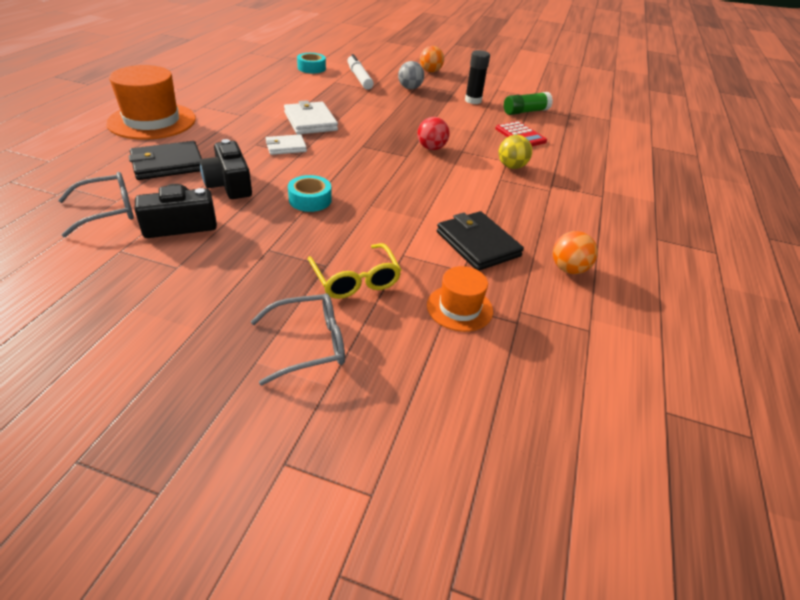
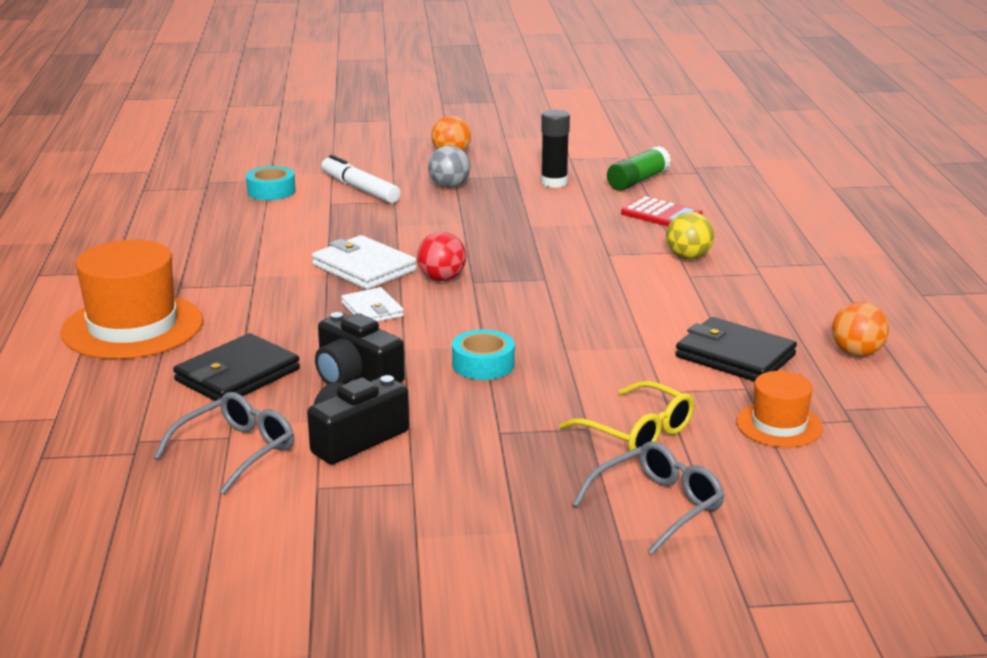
camera: 20 degrees left, 15 degrees down
(286, 147) = (372, 310): white wallet -> white wallet turned 75 degrees counterclockwise
(431, 148) = (566, 261): red ball -> red ball (442, 279)

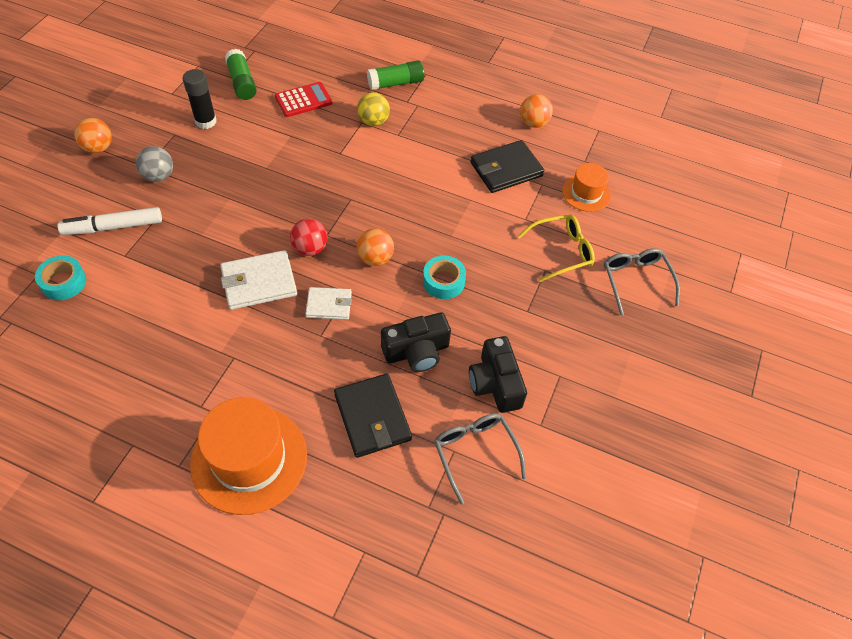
camera: 65 degrees left, 30 degrees up
(470, 316) = (375, 258): none -> orange ball
(775, 251) = (396, 83): none -> green glue stick

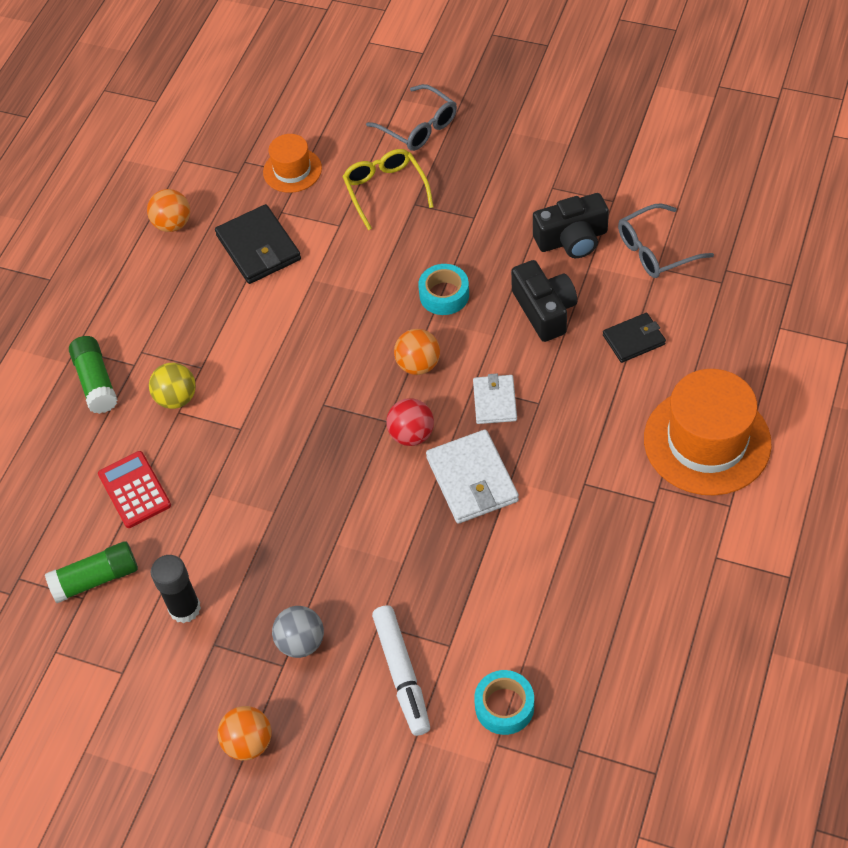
camera: 85 degrees left, 0 degrees up
(372, 417) = (634, 340): black wallet -> black wallet, size x0.63
(636, 281) = (419, 127): grey glasses -> grey glasses turned 120 degrees counterclockwise

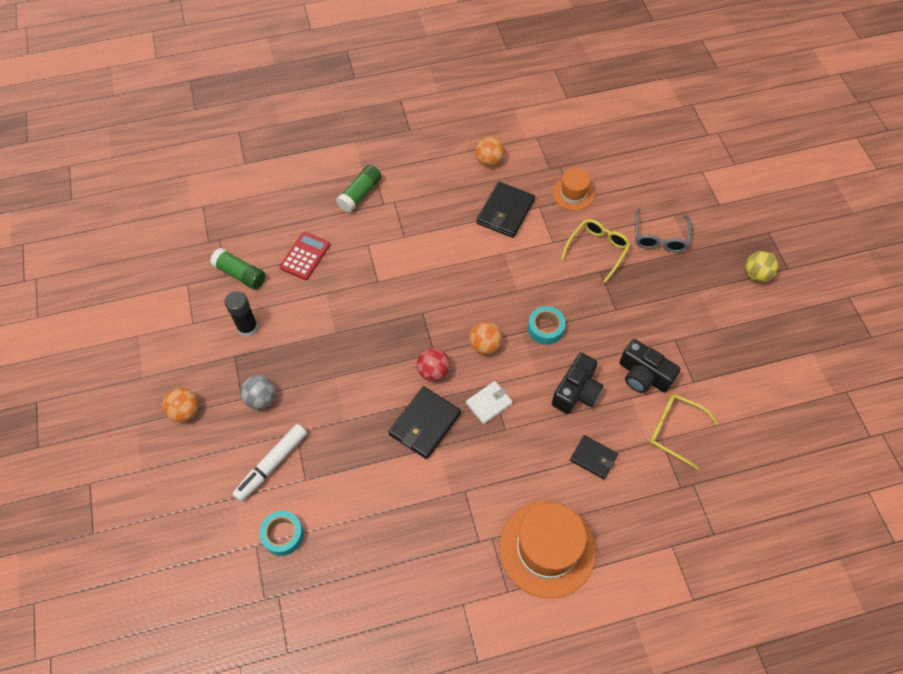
camera: 50 degrees right, 5 degrees up
(176, 398) = (376, 238): yellow ball -> yellow ball (756, 275)
(472, 479) = (425, 424): white wallet -> black wallet
(655, 250) = (674, 430): grey glasses -> yellow glasses

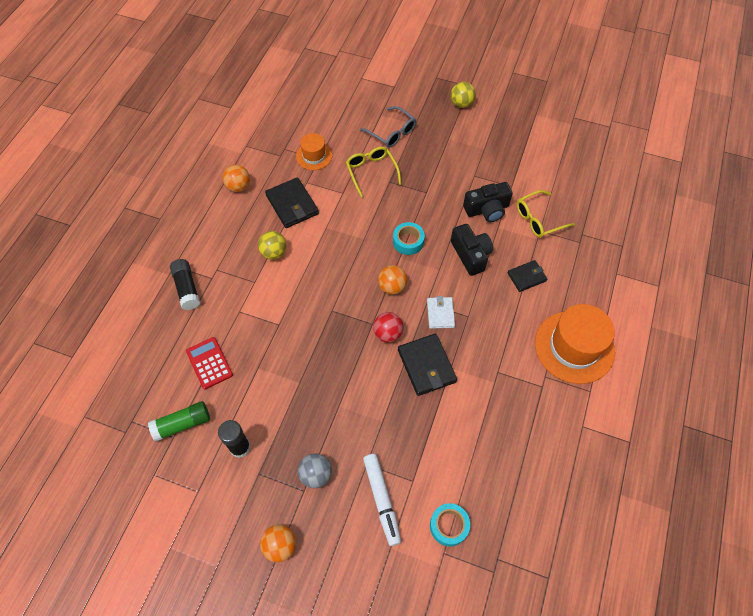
camera: 55 degrees left, 0 degrees up
(360, 194) = (187, 288): green glue stick -> black glue stick
(444, 231) = (274, 253): none -> yellow ball

